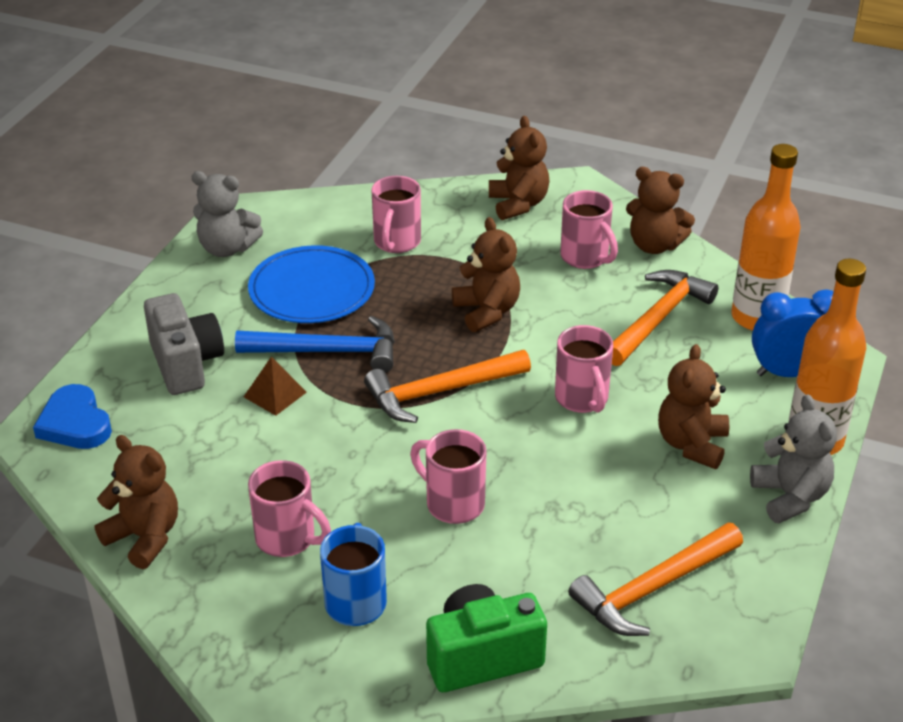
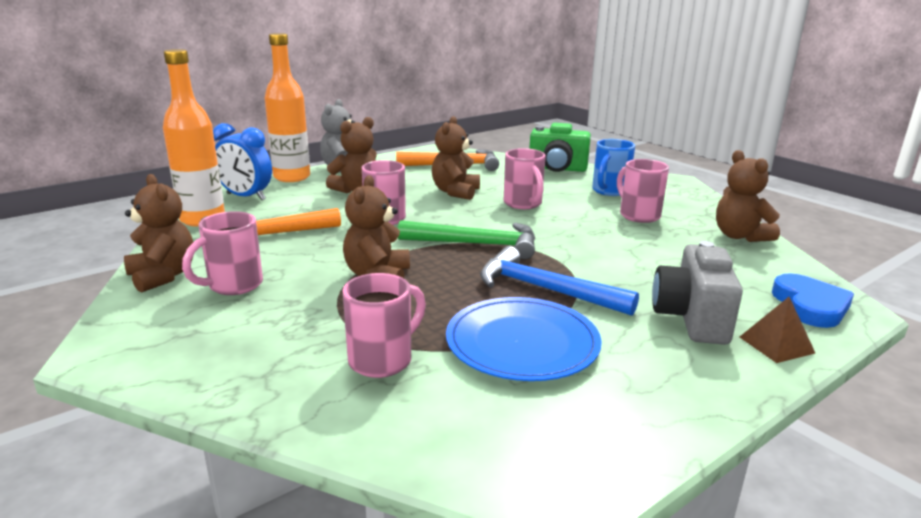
camera: 150 degrees left, 15 degrees down
(227, 248) = (602, 430): grey teddy bear -> none
(275, 394) = (611, 276): brown pyramid -> brown pyramid (776, 345)
(440, 392) = (476, 244): orange hammer -> green hammer
(518, 204) = (196, 354): brown teddy bear -> brown teddy bear (455, 192)
(585, 258) = (233, 285): pink mug -> pink mug turned 135 degrees counterclockwise

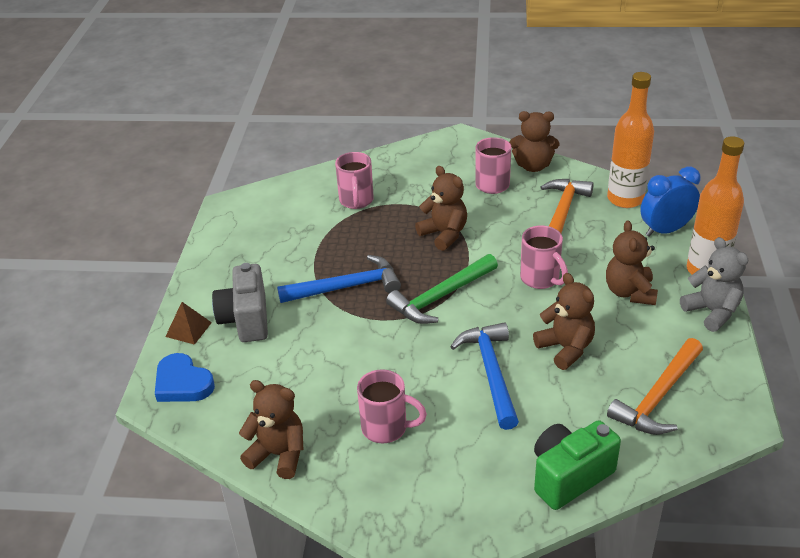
camera: 135 degrees right, 15 degrees up
(522, 343) = (312, 246): blue plate -> none
(523, 204) = (491, 372): pink mug -> blue hammer
(609, 191) = (459, 460): blue mug -> none
(691, 318) = (246, 320): grey camera -> grey camera turned 150 degrees counterclockwise

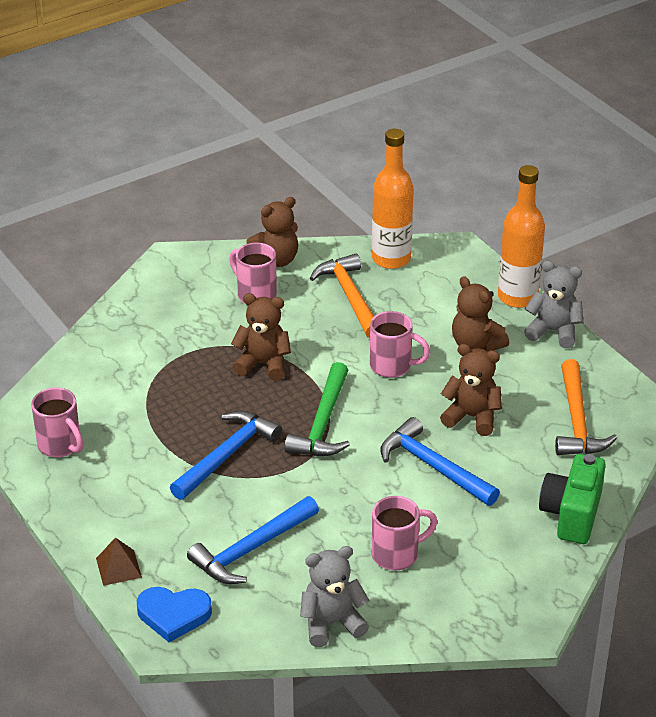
camera: 40 degrees left, 0 degrees up
(246, 320) = (165, 531): grey camera -> none
(278, 455) = (332, 623): brown teddy bear -> grey teddy bear
(286, 364) = (251, 549): none -> blue hammer
(356, 201) = (140, 369): pink mug -> pink mug (60, 446)
(665, 230) = (452, 274): blue clock -> none

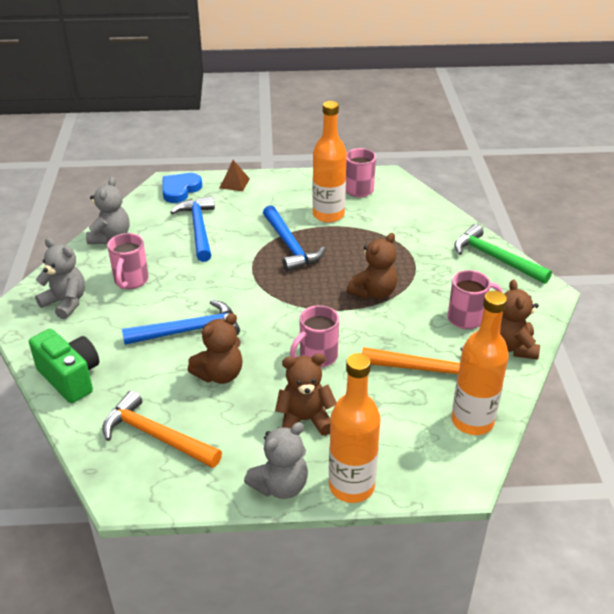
camera: 120 degrees right, 0 degrees up
(137, 449) = (328, 215): none -> orange bottle
(323, 423) = (283, 297): green hammer -> green hammer (495, 258)
(478, 588) = (65, 303): none -> grey teddy bear

